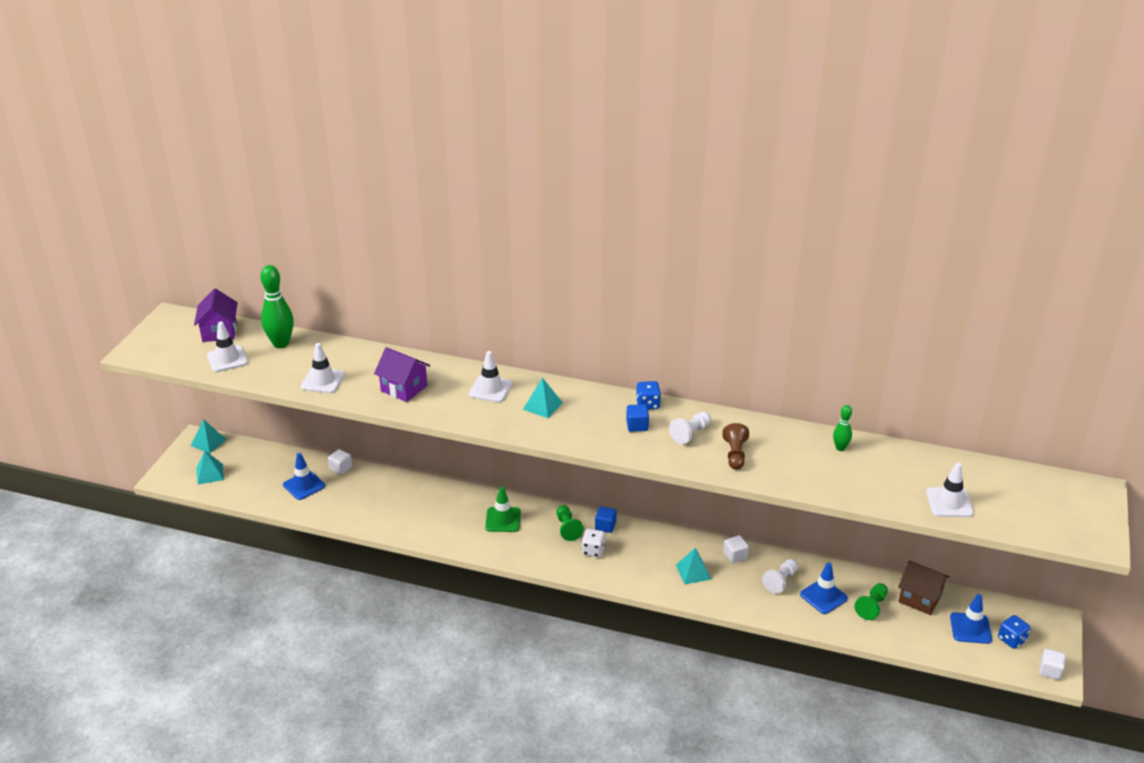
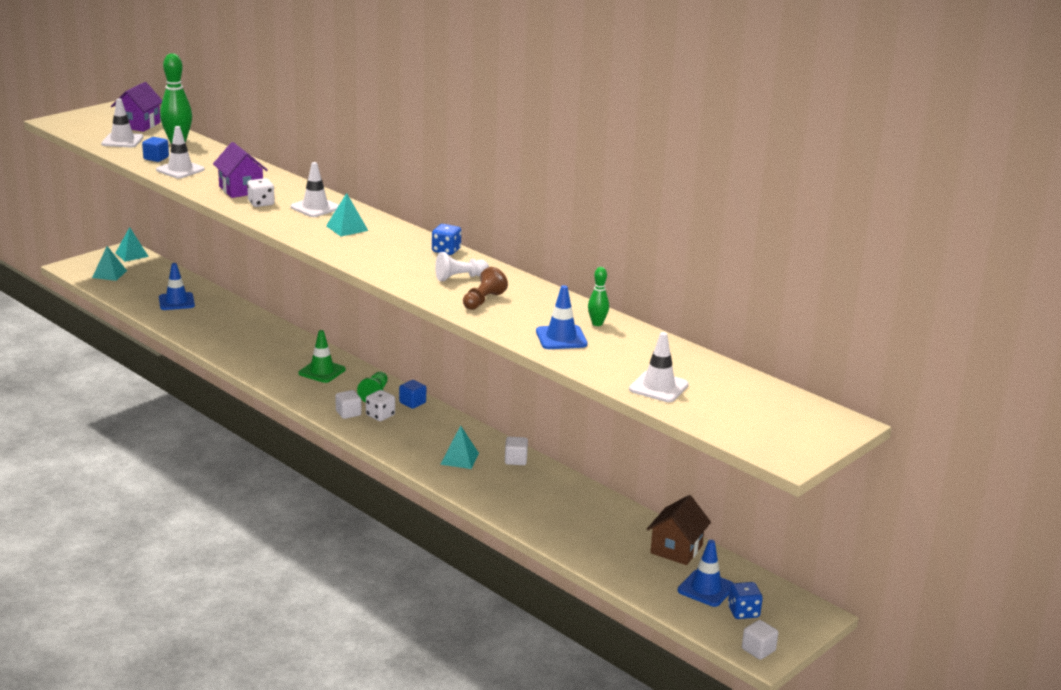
camera: 25 degrees right, 10 degrees down
(341, 468) = (220, 299): white cube -> white cube (348, 413)
(439, 400) = (261, 203): none -> white dice
(637, 426) = (416, 260): blue cube -> blue cube (156, 158)
(781, 581) = (540, 491): white pawn -> none
(823, 596) = (572, 516): blue traffic cone -> blue traffic cone (561, 338)
(871, 607) = (615, 539): green pawn -> none
(920, 598) = (676, 549): brown house -> brown house turned 60 degrees clockwise

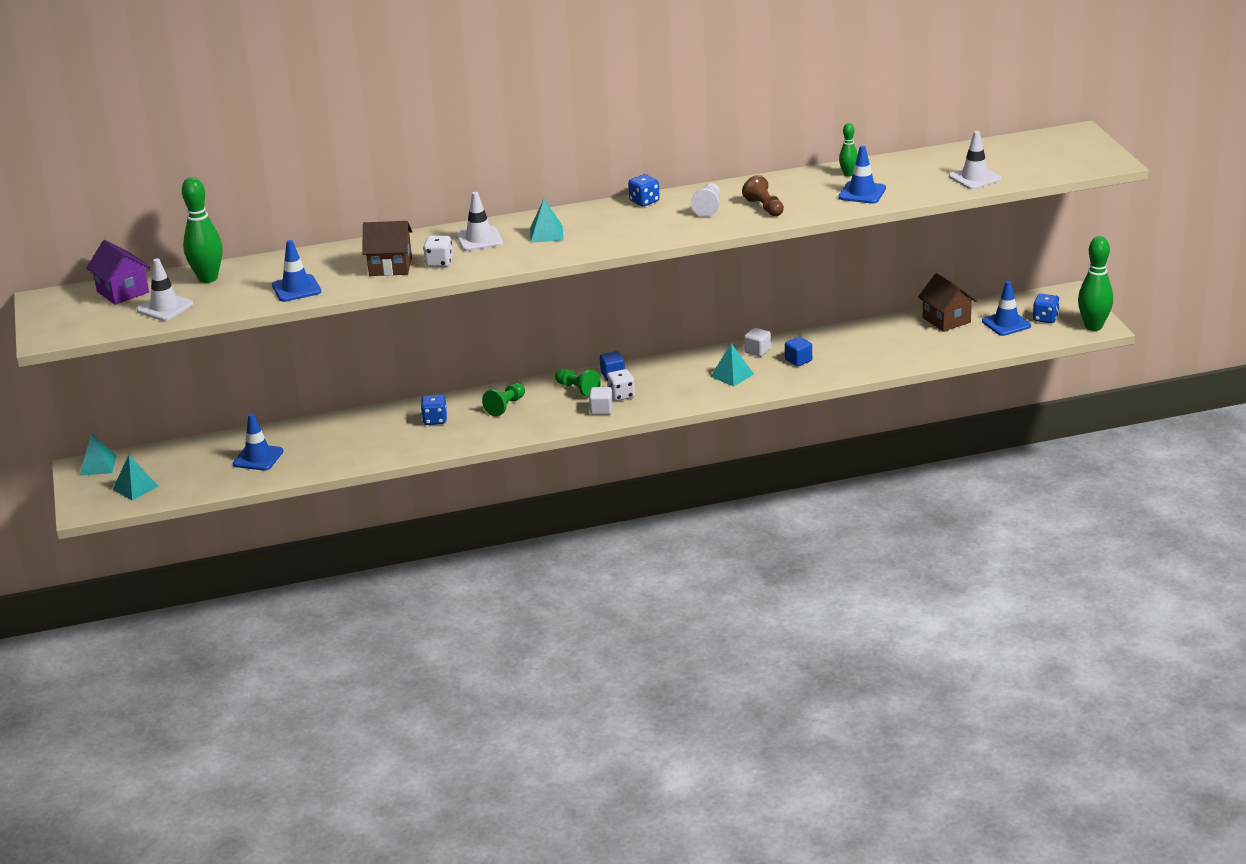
camera: 55 degrees left, 5 degrees up
(156, 158) = (245, 296): blue cube -> blue cube (798, 360)
(180, 170) = (296, 289): white traffic cone -> blue traffic cone
(241, 189) = (390, 266): purple house -> brown house
(279, 349) = (435, 420): none -> blue dice
(322, 371) = (505, 406): green traffic cone -> green pawn
(758, 650) = (1093, 326): white cube -> green bowling pin

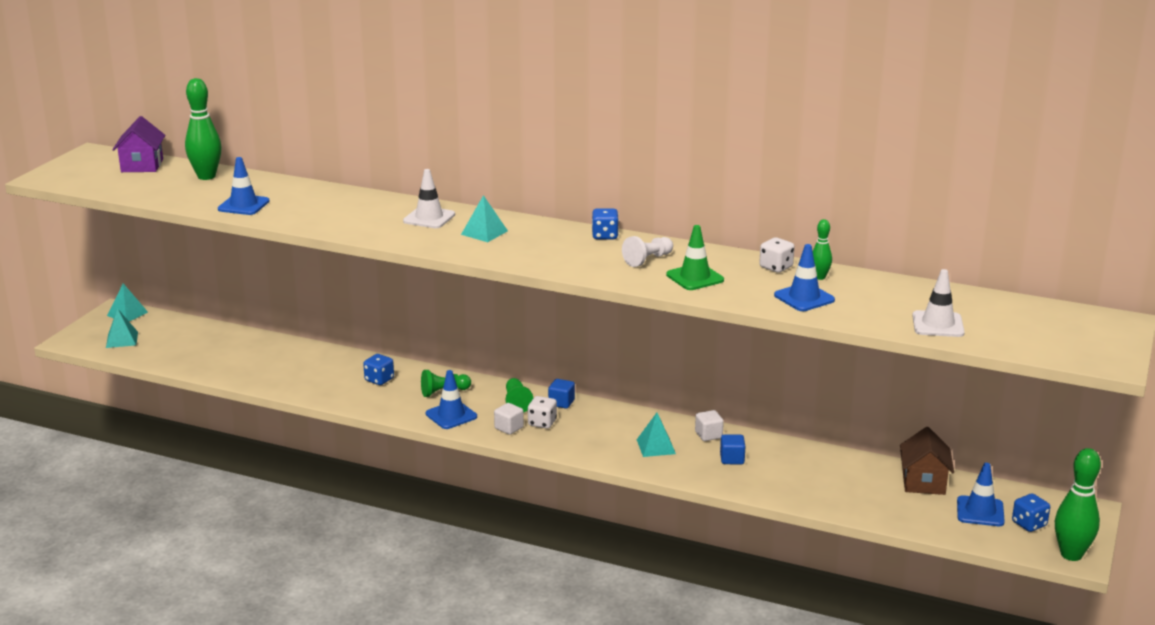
camera: 35 degrees right, 5 degrees down
(165, 307) = (144, 186): white traffic cone -> none
(258, 458) = (224, 354): blue traffic cone -> blue traffic cone (451, 415)
(390, 266) = (332, 214): brown house -> none
(439, 262) = (369, 224): white dice -> white dice (776, 267)
(764, 207) = (695, 277): brown pawn -> green traffic cone

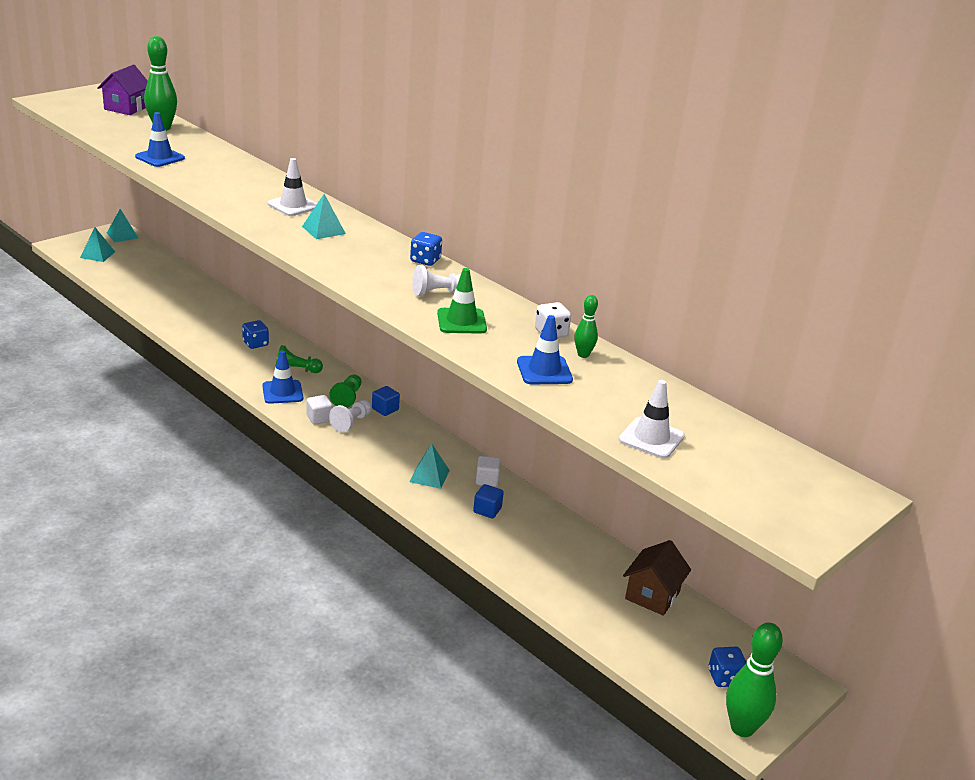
camera: 20 degrees right, 5 degrees up
(542, 423) = (351, 422): white dice -> white pawn
(980, 511) = (684, 646): blue traffic cone -> none

